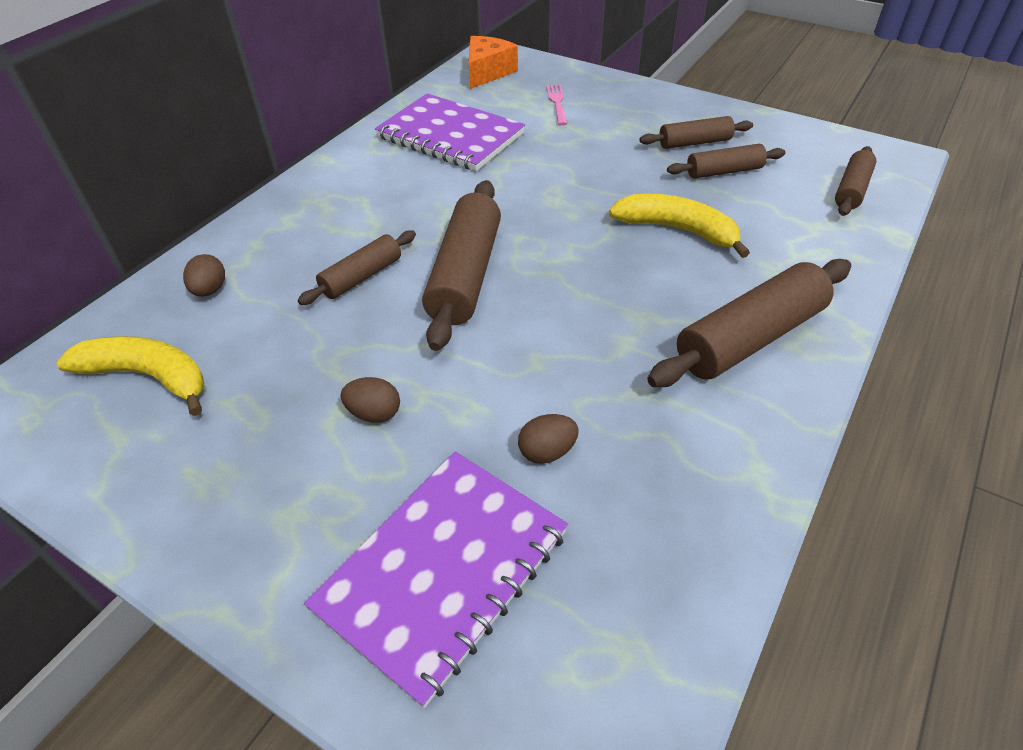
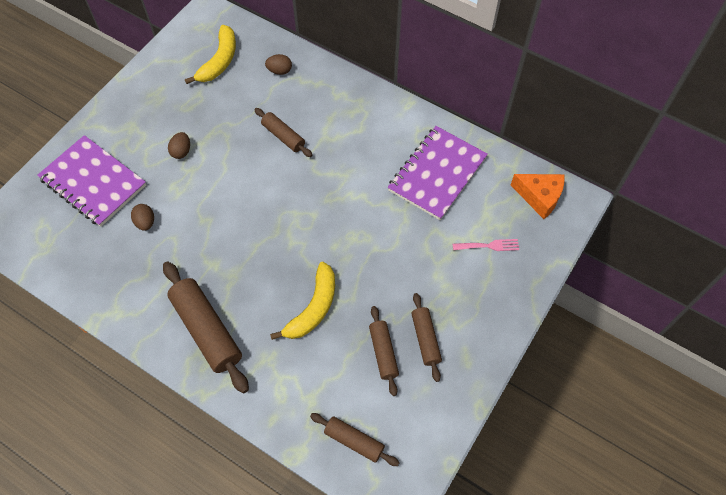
camera: 90 degrees right, 15 degrees up
(466, 275) = (279, 187): brown rolling pin -> none

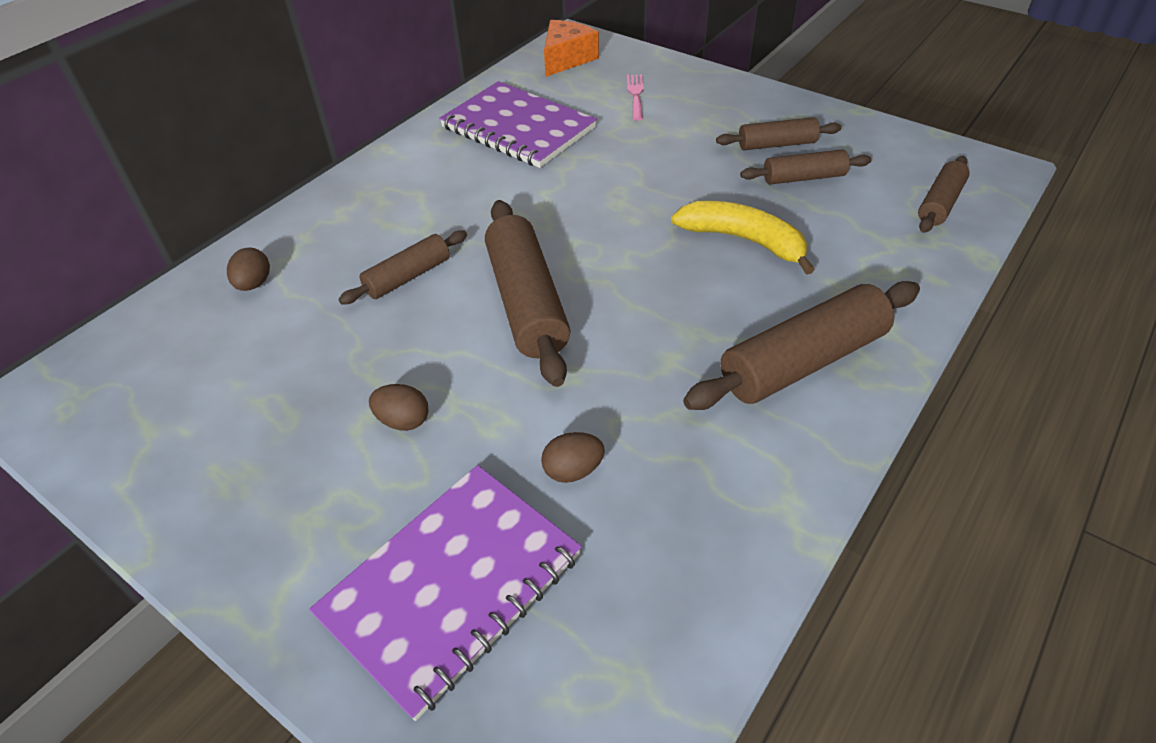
camera: 85 degrees left, 15 degrees down
(219, 61) = (185, 371): yellow banana -> none
(260, 194) = (527, 302): none -> brown rolling pin

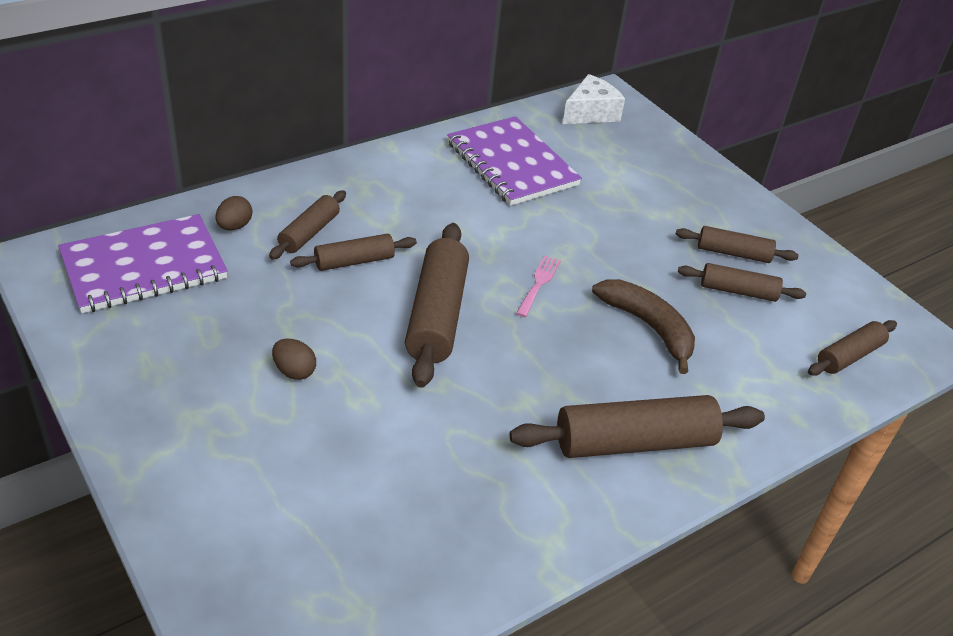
camera: 15 degrees right, 5 degrees down
(343, 263) = (309, 233): none -> brown rolling pin
(451, 586) = (269, 500): purple notebook -> purple notebook (144, 267)
(566, 59) = (591, 113): orange cheese -> white cheese
(573, 470) = (401, 455): brown egg -> none
(635, 95) = (633, 166): pink fork -> pink fork (538, 283)
(743, 240) = (648, 327): yellow banana -> brown banana

